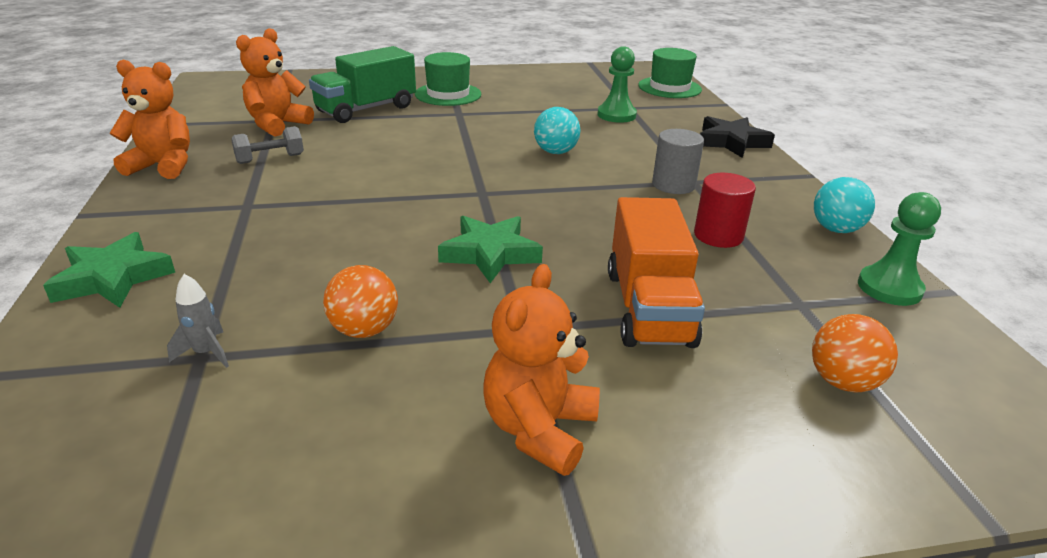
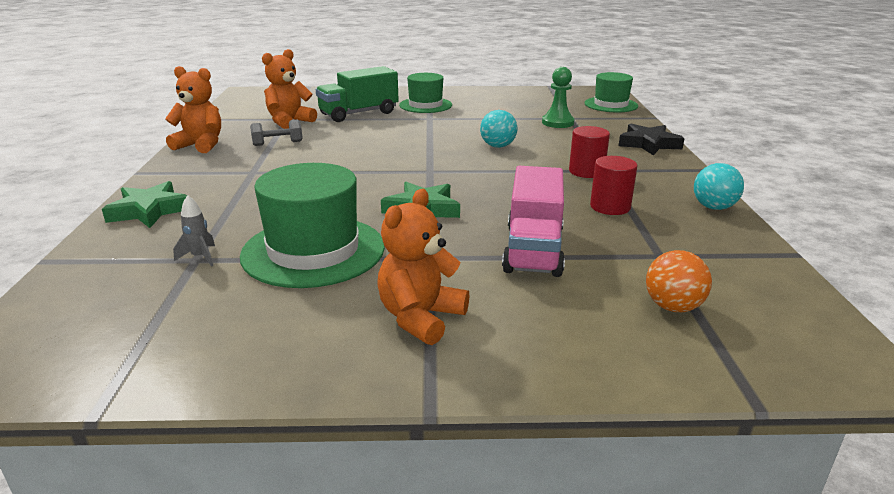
camera: 10 degrees right, 5 degrees down
(364, 330) = (313, 251): orange ball -> green hat
(648, 307) = (533, 250): orange truck -> pink truck
(673, 185) = (586, 171): grey cylinder -> red cylinder
(889, 288) = (742, 249): green pawn -> none

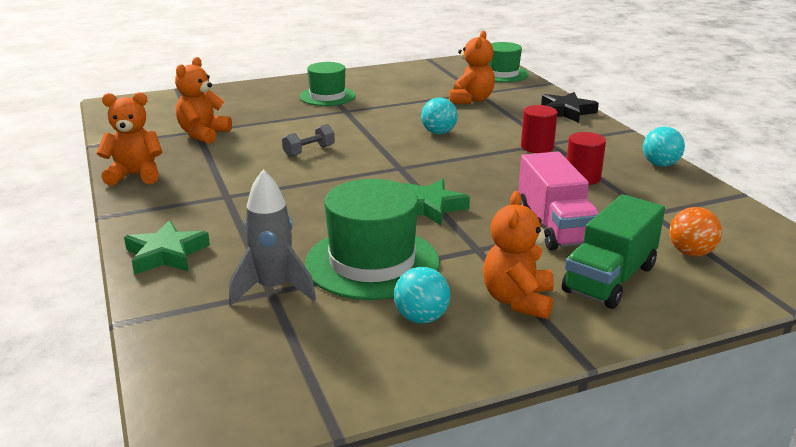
camera: 20 degrees left, 0 degrees up
(200, 257) = (273, 289): grey rocket -> grey rocket, size x1.97
(277, 143) = (218, 161): grey dumbbell -> grey dumbbell (309, 151)
(303, 314) = (421, 318): none -> turquoise ball
(359, 113) = (268, 115): green truck -> green truck (610, 279)
(557, 123) = (471, 100): green pawn -> orange teddy bear

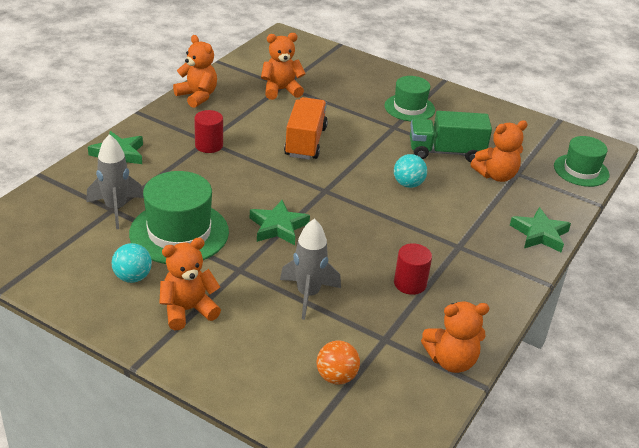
camera: 50 degrees right, 10 degrees up
(309, 151) = (305, 142): grey dumbbell -> orange truck
(537, 147) = (441, 242): red cylinder -> red cylinder (209, 145)
(554, 227) = (308, 294): pink truck -> grey rocket
(566, 112) = (539, 234): black star -> green star
(610, 279) = (255, 344): green truck -> green truck (446, 152)
(660, 164) = (488, 320): turquoise ball -> none
(703, 195) = (451, 361): none -> orange teddy bear

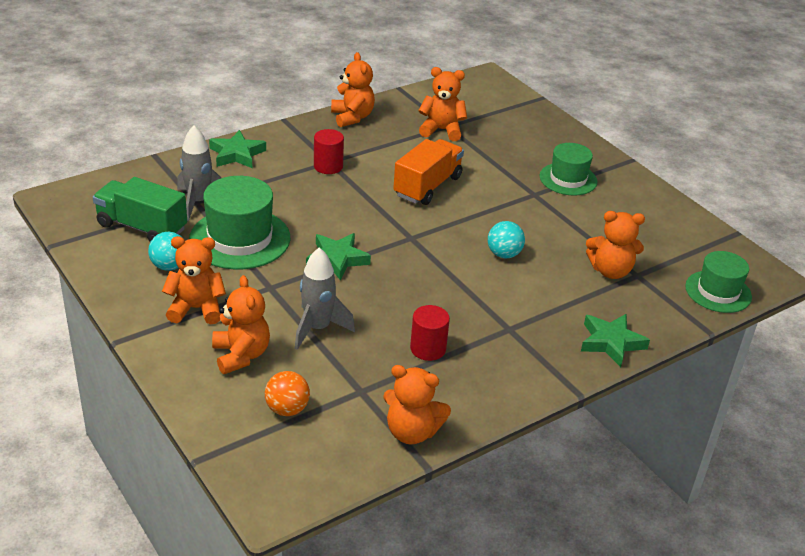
camera: 25 degrees right, 0 degrees up
(260, 341) = (241, 355): none -> orange teddy bear
(446, 152) = (572, 233): green truck -> green truck (142, 227)

